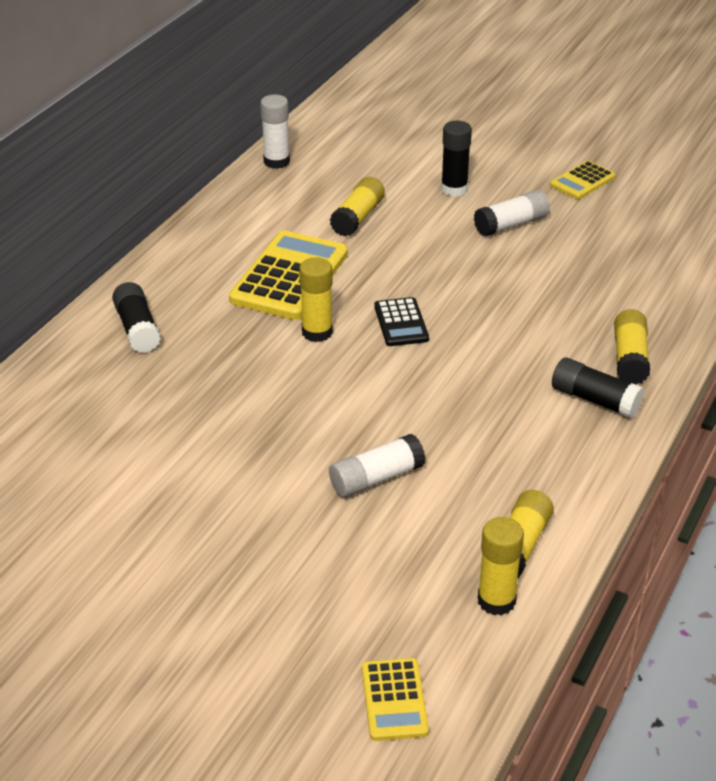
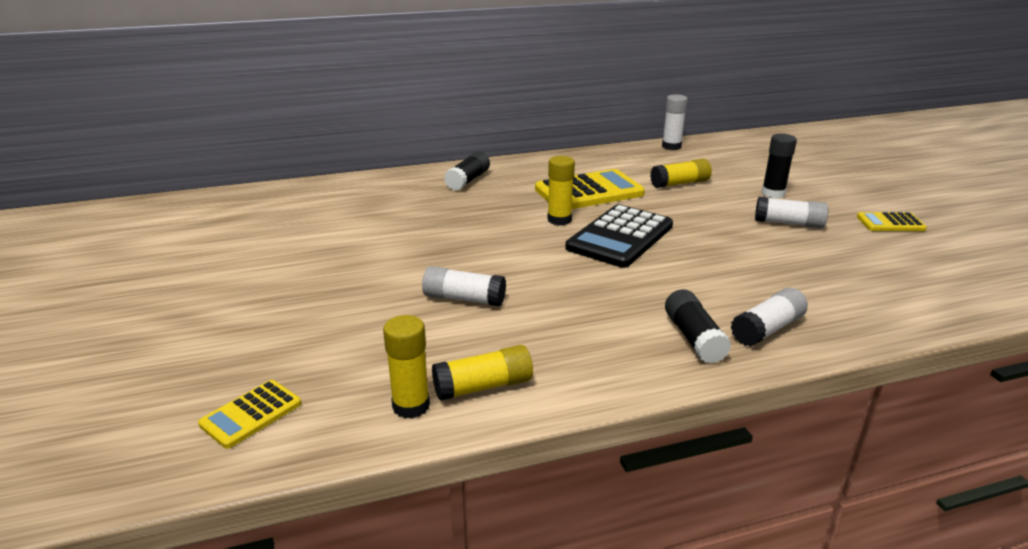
camera: 45 degrees right, 10 degrees down
(401, 323) = (620, 237): black calculator -> black calculator, size x1.89
(629, 358) = (767, 329): yellow glue stick -> white glue stick

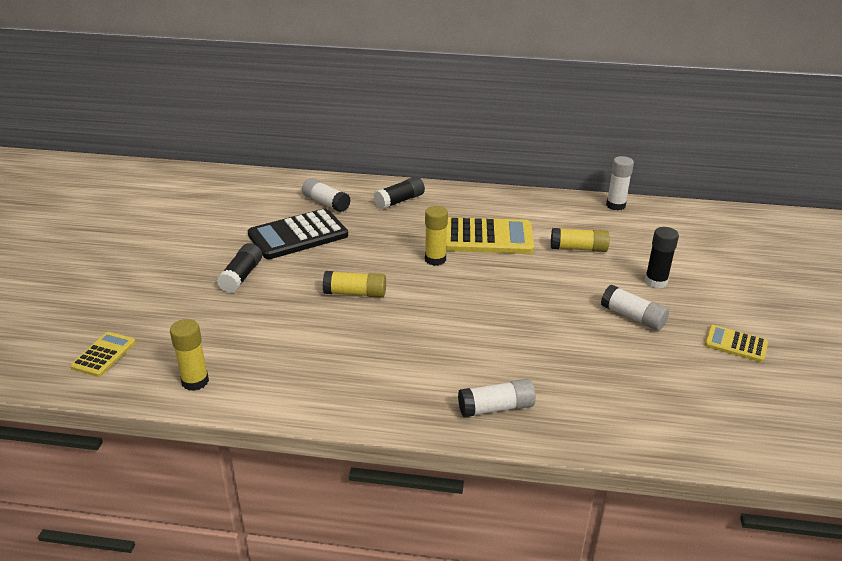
camera: 25 degrees right, 5 degrees up
(251, 414) = (104, 355): yellow calculator -> yellow calculator turned 135 degrees clockwise
(464, 299) = (298, 311): white glue stick -> white glue stick (326, 203)
(483, 386) = (250, 383): yellow glue stick -> yellow glue stick (355, 293)
(620, 237) = (467, 289): black calculator -> black calculator (298, 235)
(693, 338) = (430, 396): black glue stick -> black glue stick (241, 276)

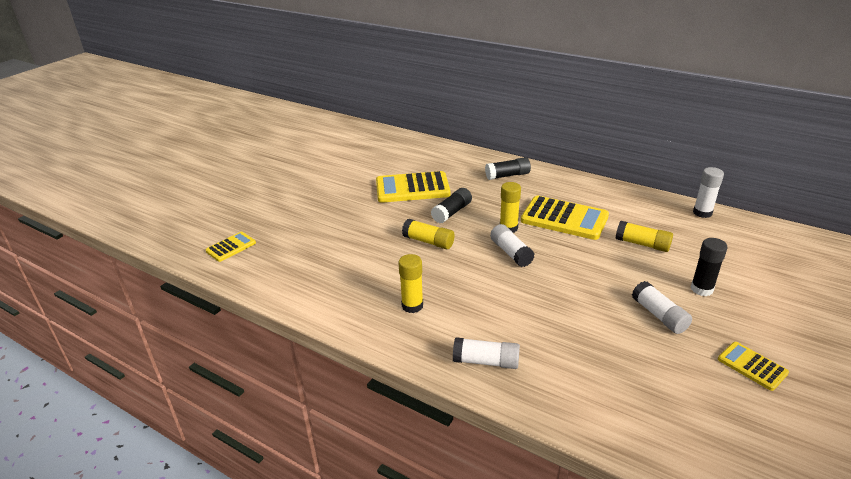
camera: 25 degrees right, 0 degrees up
(195, 381) = (276, 281): yellow glue stick -> yellow glue stick (412, 305)
(241, 276) = (353, 211): black glue stick -> black glue stick (452, 212)
(298, 235) = (412, 188): black calculator -> yellow calculator
(326, 203) = (448, 167): white glue stick -> white glue stick (511, 253)

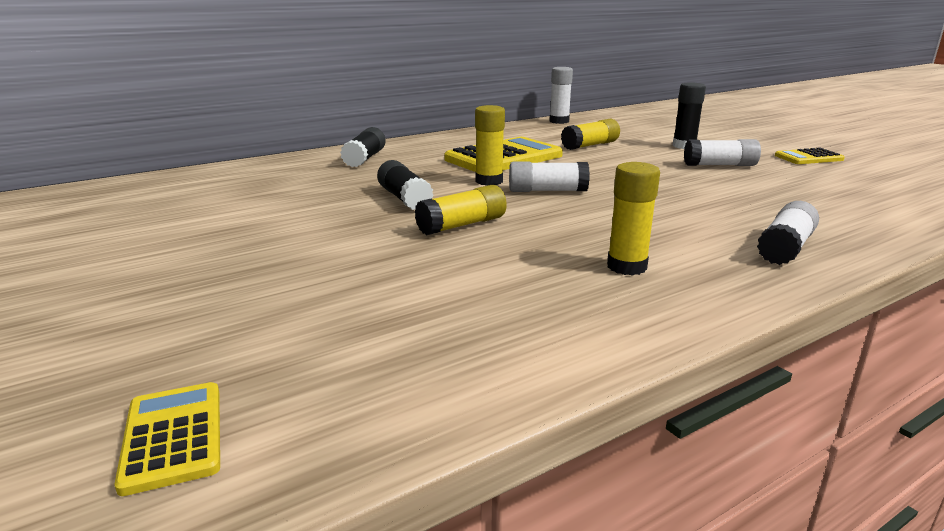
camera: 65 degrees left, 10 degrees down
(412, 188) = (292, 206): yellow calculator -> none

